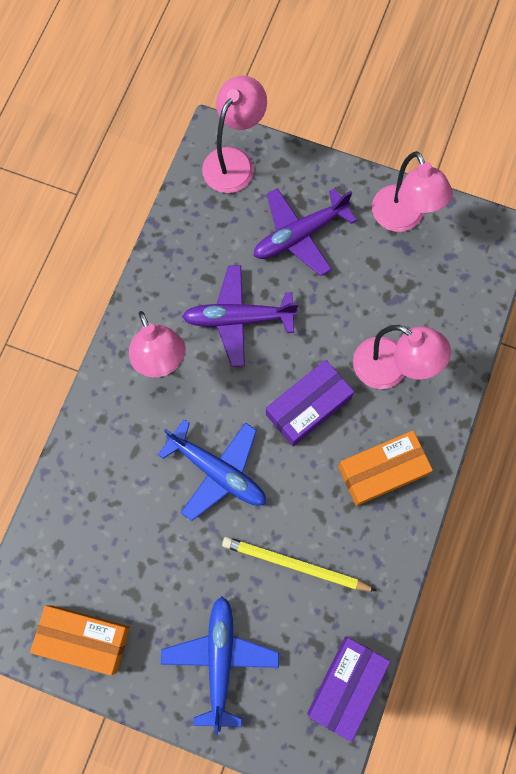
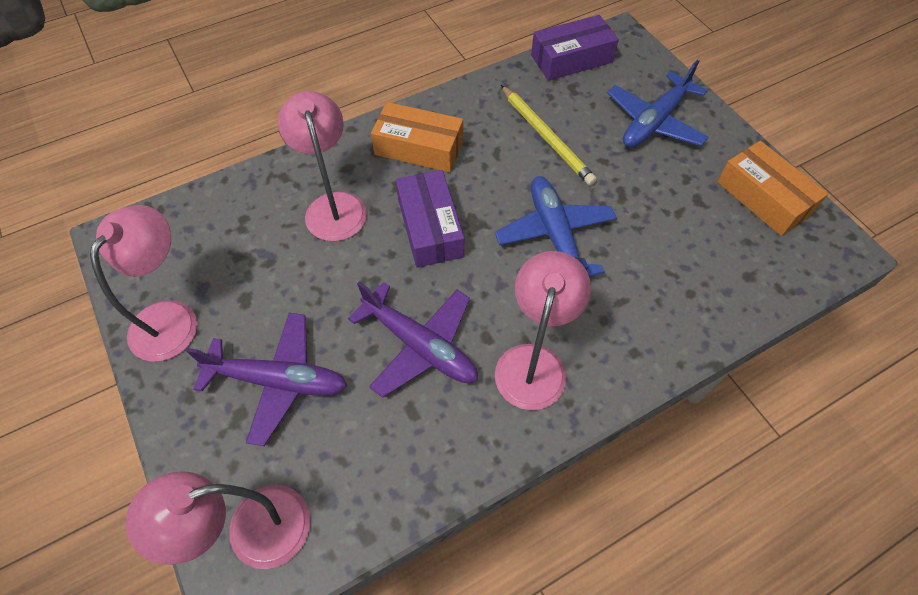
camera: 140 degrees left, 15 degrees down
(308, 406) = (430, 227): purple box -> purple box turned 75 degrees clockwise

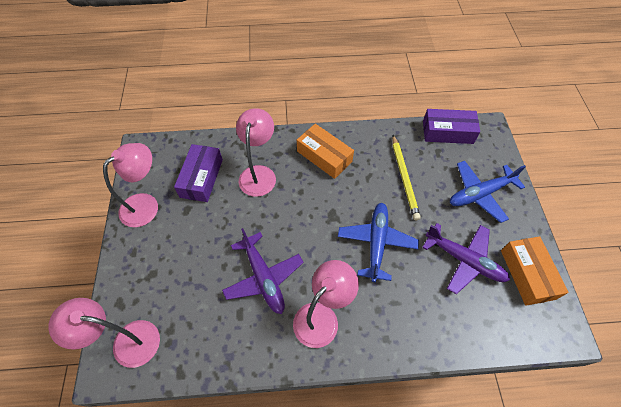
camera: 25 degrees right, 0 degrees up
(278, 381) = (180, 264): purple plane -> purple plane (464, 260)
(430, 227) = (305, 208): purple box -> purple box (201, 178)

